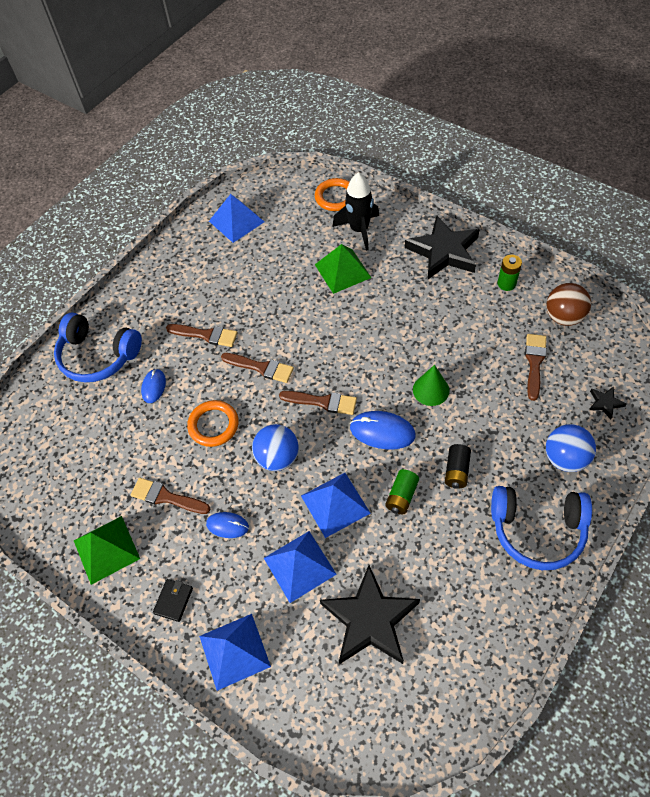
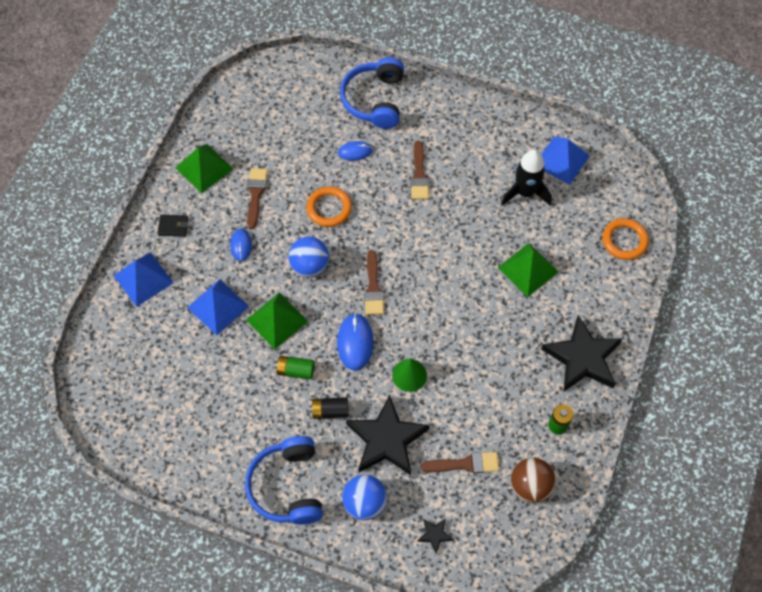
camera: 70 degrees right, 5 degrees up
(261, 367) = (396, 228): brown brush -> none
(335, 504) = (277, 320): blue pyramid -> green pyramid
(359, 230) = (586, 272): black rocket -> black rocket (525, 192)
(369, 619) = (184, 368): black star -> black star (386, 439)

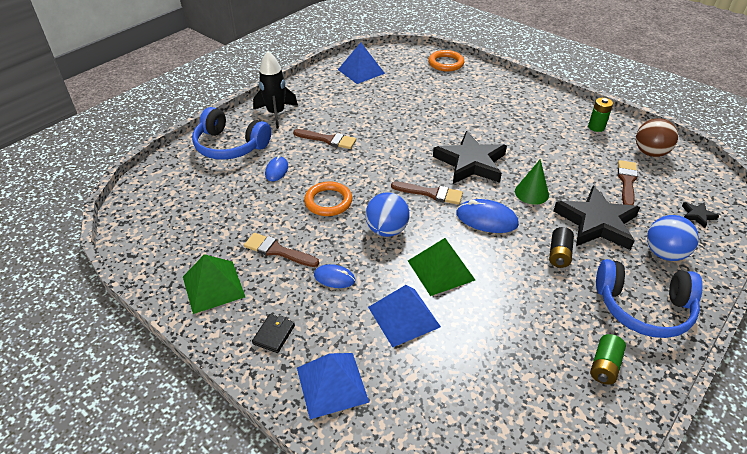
camera: 70 degrees left, 20 degrees down
(295, 371) = (506, 269): green battery -> green battery (604, 366)
(525, 192) = (379, 93): black rocket -> black rocket (276, 114)
(528, 269) = (451, 108): green pyramid -> none
(582, 358) = (539, 103): black star -> black star (470, 163)

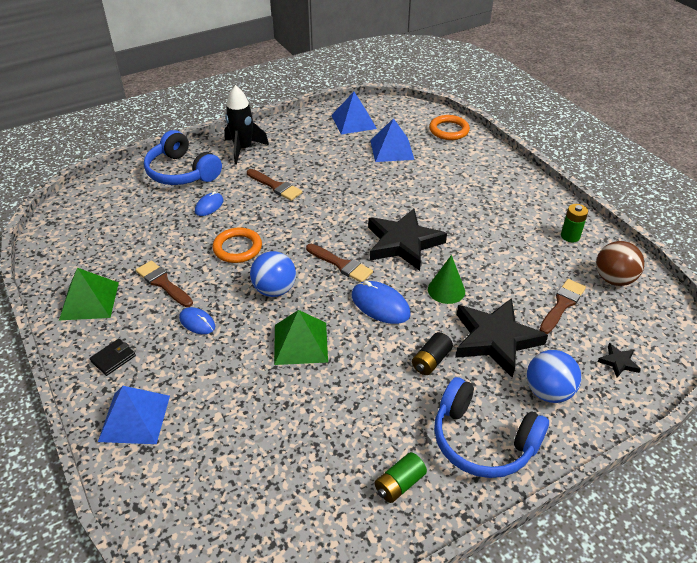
camera: 20 degrees right, 0 degrees up
(404, 317) = (236, 377): blue pyramid -> blue pyramid (391, 149)

